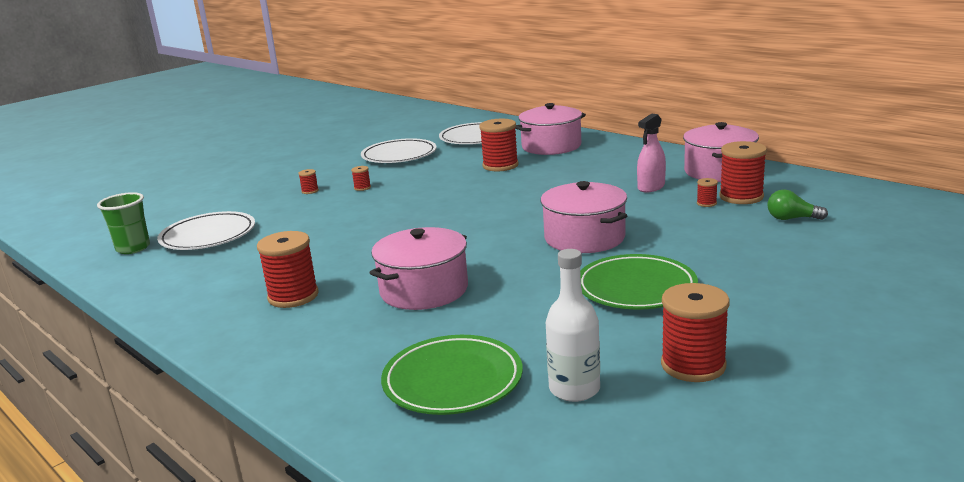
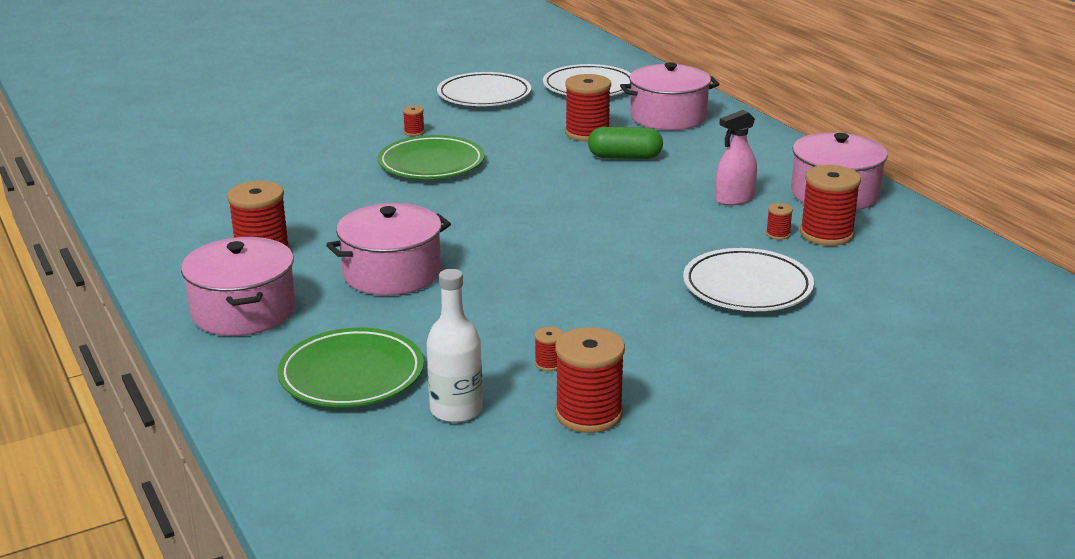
camera: 15 degrees right, 5 degrees up
(133, 248) = (141, 160): green cup -> none
(208, 236) = (220, 161): white plate -> white plate (747, 287)
(310, 191) = (356, 125): red spool -> red spool (549, 363)
(543, 175) = (624, 157): none -> green capsule
(584, 238) = (603, 248): pink pot -> pink pot (244, 311)
(636, 288) = (606, 320): green plate -> green plate (431, 163)
(791, 219) = (856, 275): green light bulb -> none

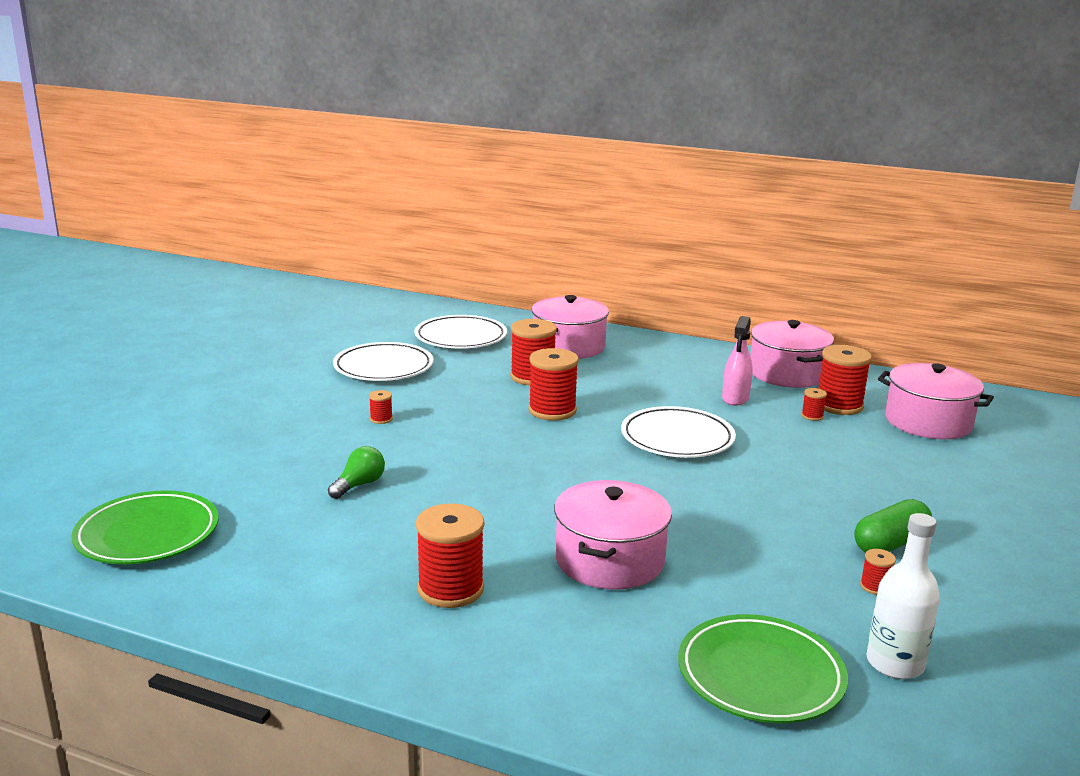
camera: 40 degrees left, 5 degrees down
(244, 311) = (548, 660): pink pot -> pink pot (928, 422)
(321, 171) = (359, 485): none -> green light bulb
(431, 163) = (452, 444): green plate -> green plate (147, 534)
(588, 414) = (979, 616): red spool -> red spool (552, 411)
(624, 157) = (598, 389): green capsule -> green capsule (890, 544)
(747, 287) = (871, 464): white plate -> white plate (677, 438)

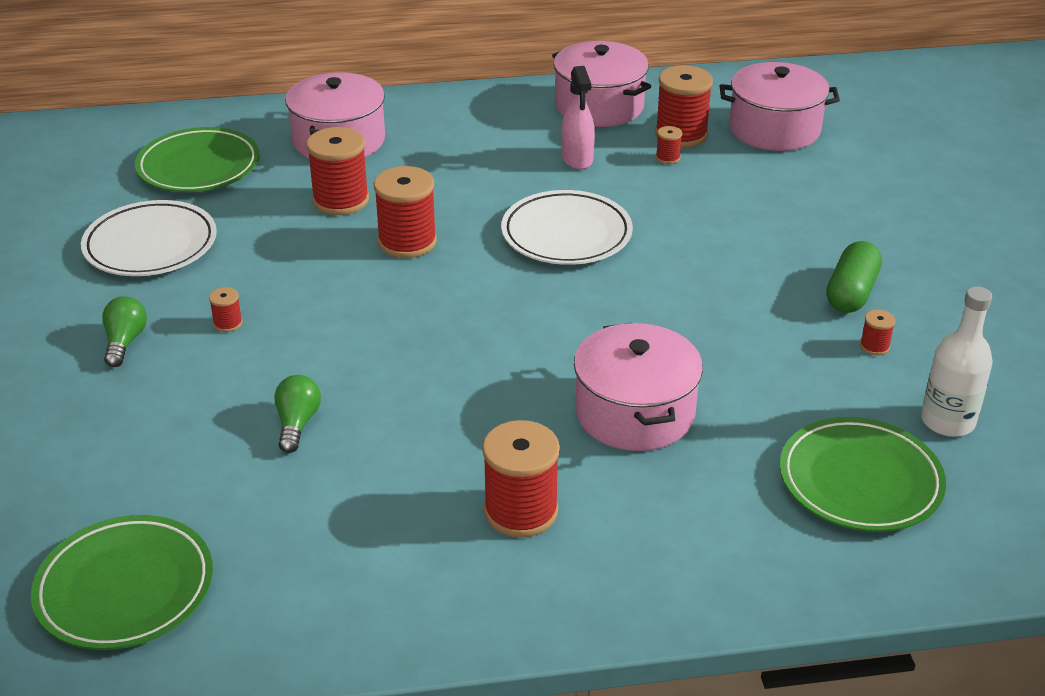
camera: 30 degrees left, 15 degrees up
(308, 410) = (125, 342): none -> green light bulb
(461, 337) = (198, 166): white plate -> green plate

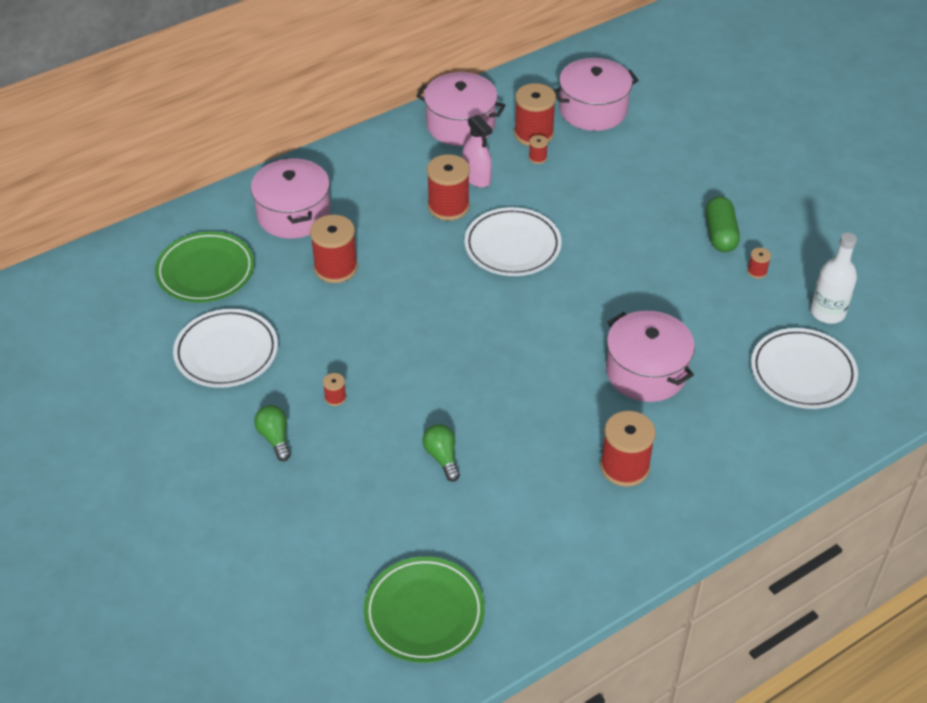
camera: 25 degrees left, 10 degrees up
(407, 242) = (409, 288): red spool -> red spool (448, 206)
(860, 481) = (802, 372): green plate -> white plate

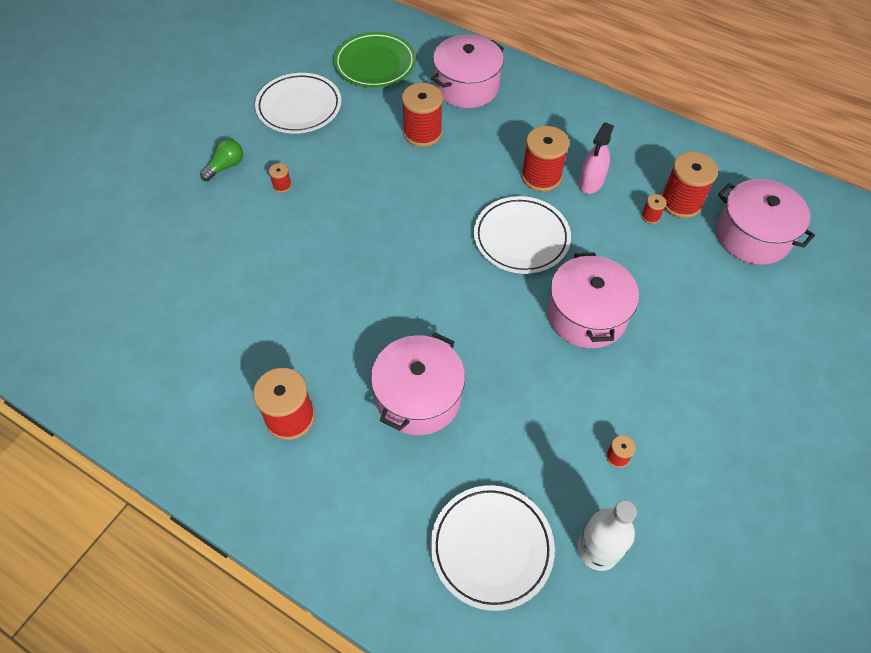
camera: 65 degrees right, 10 degrees up
(424, 613) = (81, 322): green plate -> none
(442, 457) = (247, 276): green light bulb -> none
(460, 125) = (651, 147): pink pot -> pink pot (586, 315)
(720, 234) = (651, 404): green capsule -> none

